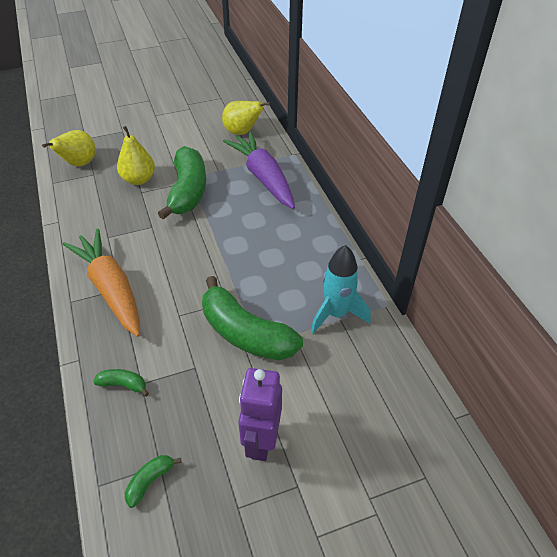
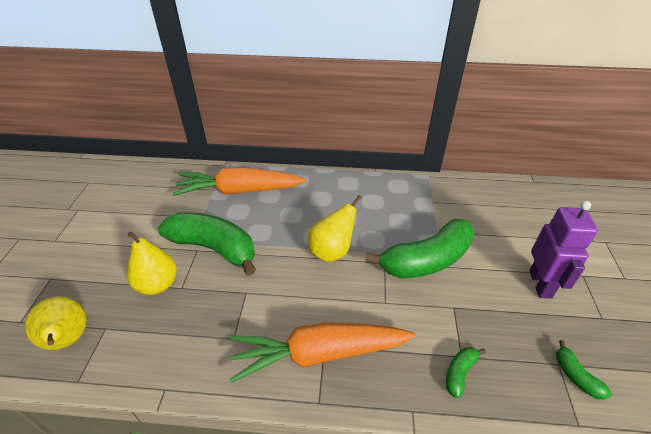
camera: 65 degrees left, 5 degrees down
(242, 132) = (161, 184): yellow pear -> yellow pear (332, 251)
(261, 441) = (540, 284): purple robot -> purple robot turned 120 degrees counterclockwise
(263, 177) = (239, 191): purple carrot -> orange carrot
(336, 314) = (426, 202): turquoise rocket -> none

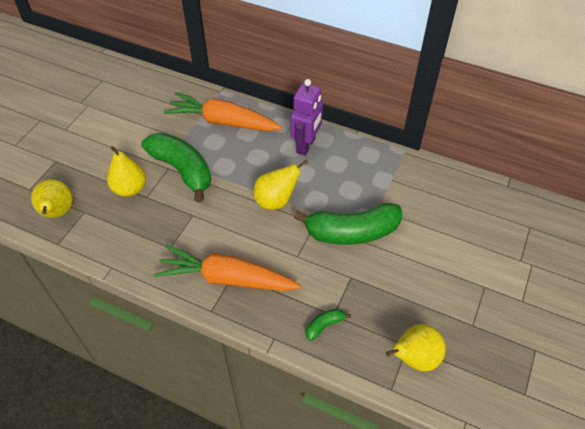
camera: 20 degrees right, 10 degrees up
(540, 284) = (439, 282): purple robot -> purple robot (306, 145)
(575, 376) = (414, 358): green banana -> yellow pear

